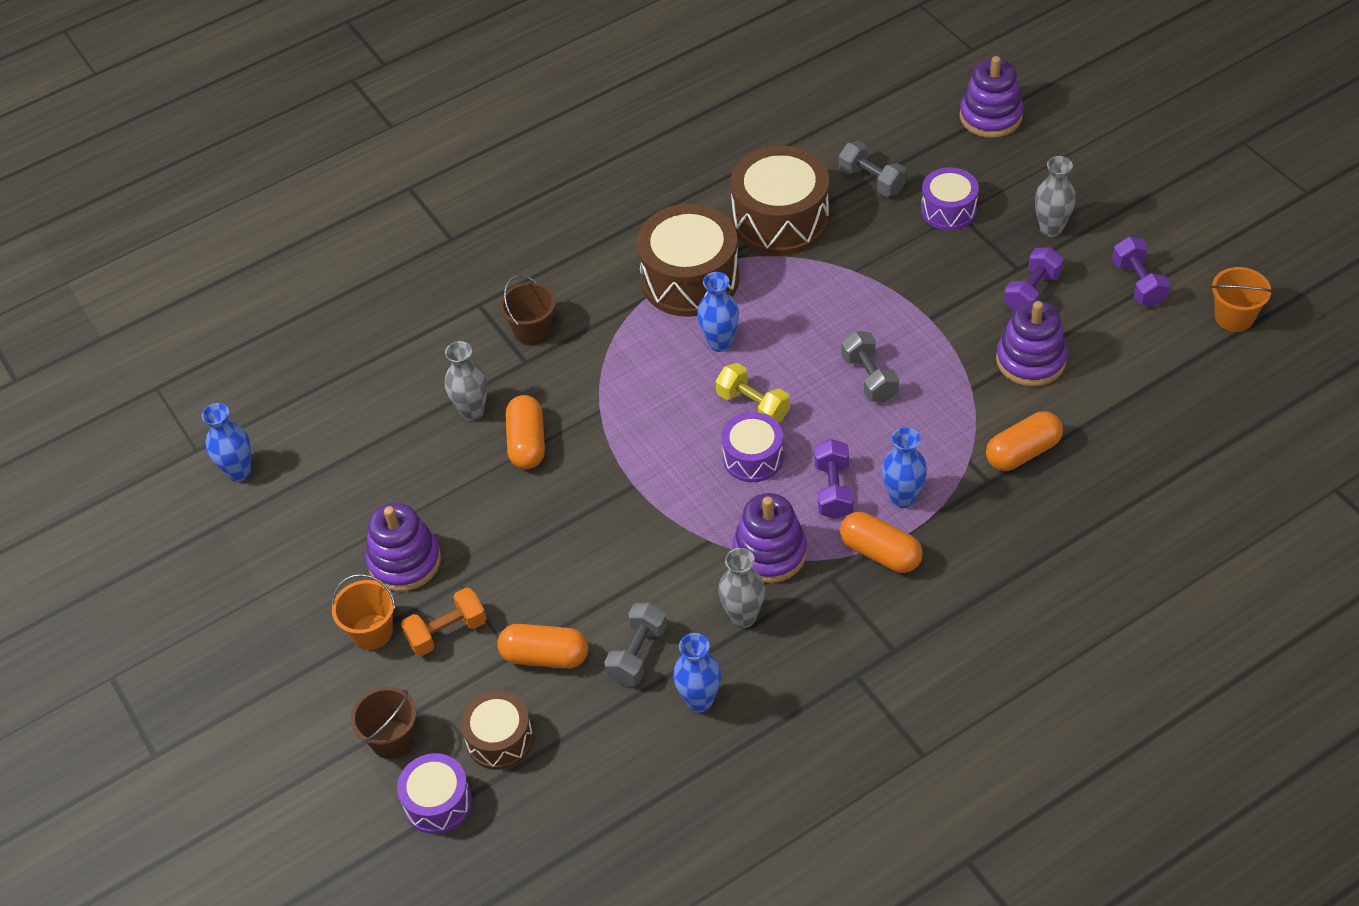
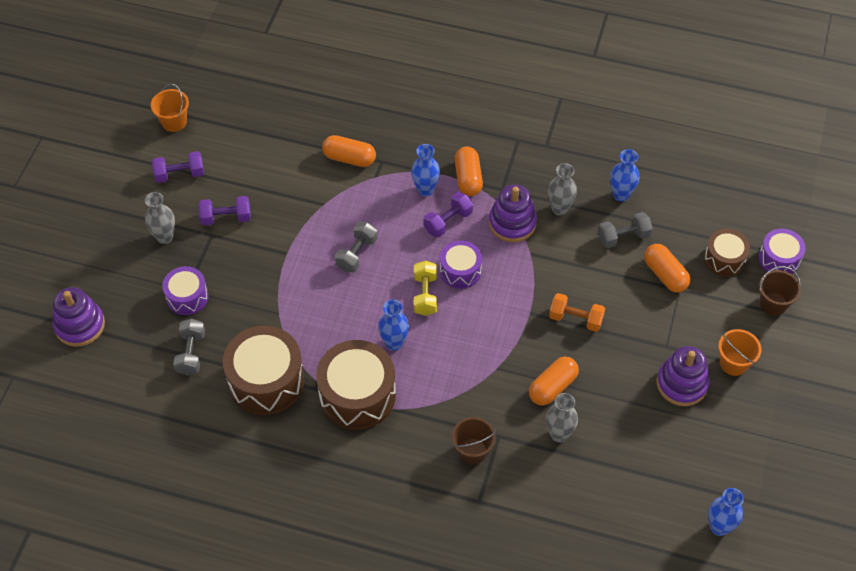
camera: 135 degrees left, 5 degrees up
(447, 632) = (698, 328): orange dumbbell -> orange dumbbell (575, 319)
(1030, 360) = (280, 190): purple stacking toy -> none
(1138, 283) = (180, 174): purple dumbbell -> purple dumbbell turned 45 degrees clockwise

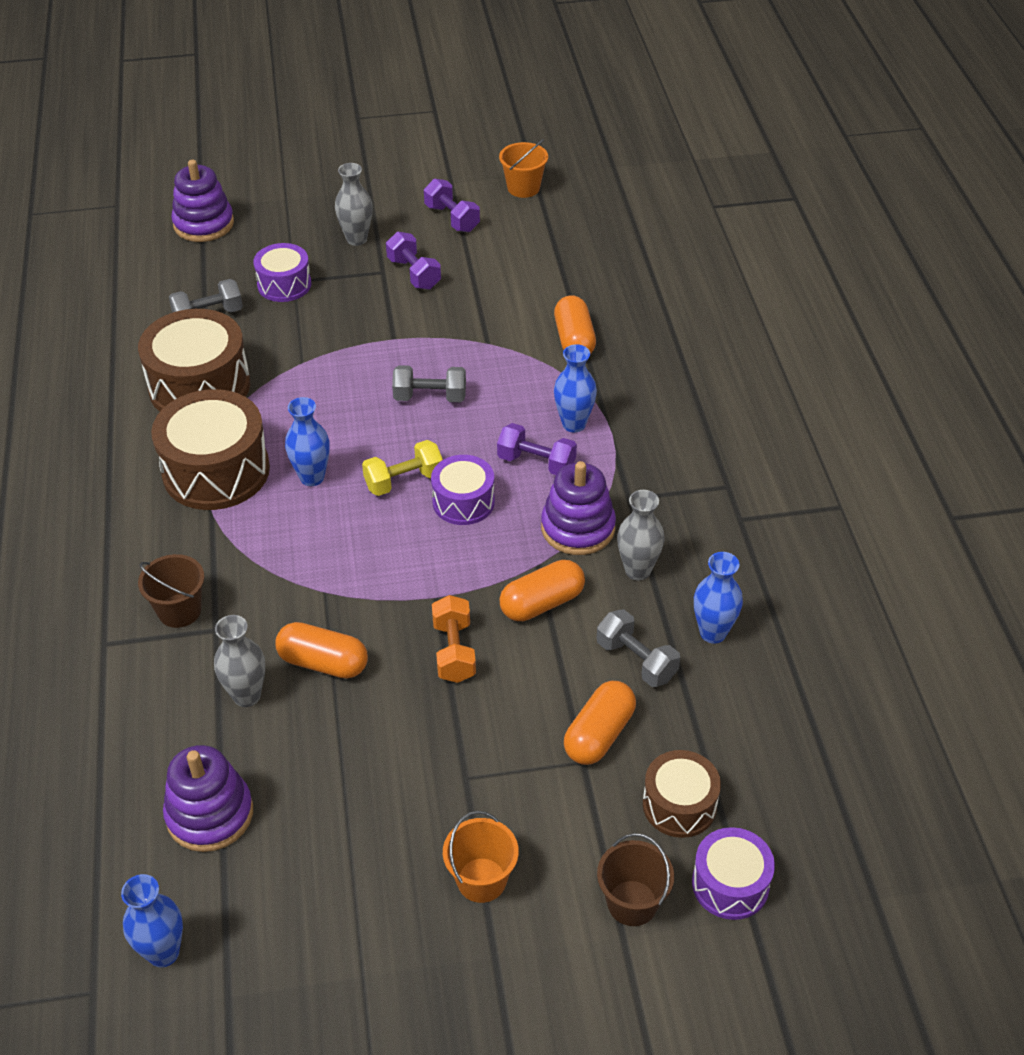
camera: 65 degrees right, 10 degrees down
(468, 178) = (622, 458): orange capsule -> orange capsule (542, 603)
(681, 384) = (406, 820): purple stacking toy -> purple stacking toy (210, 814)

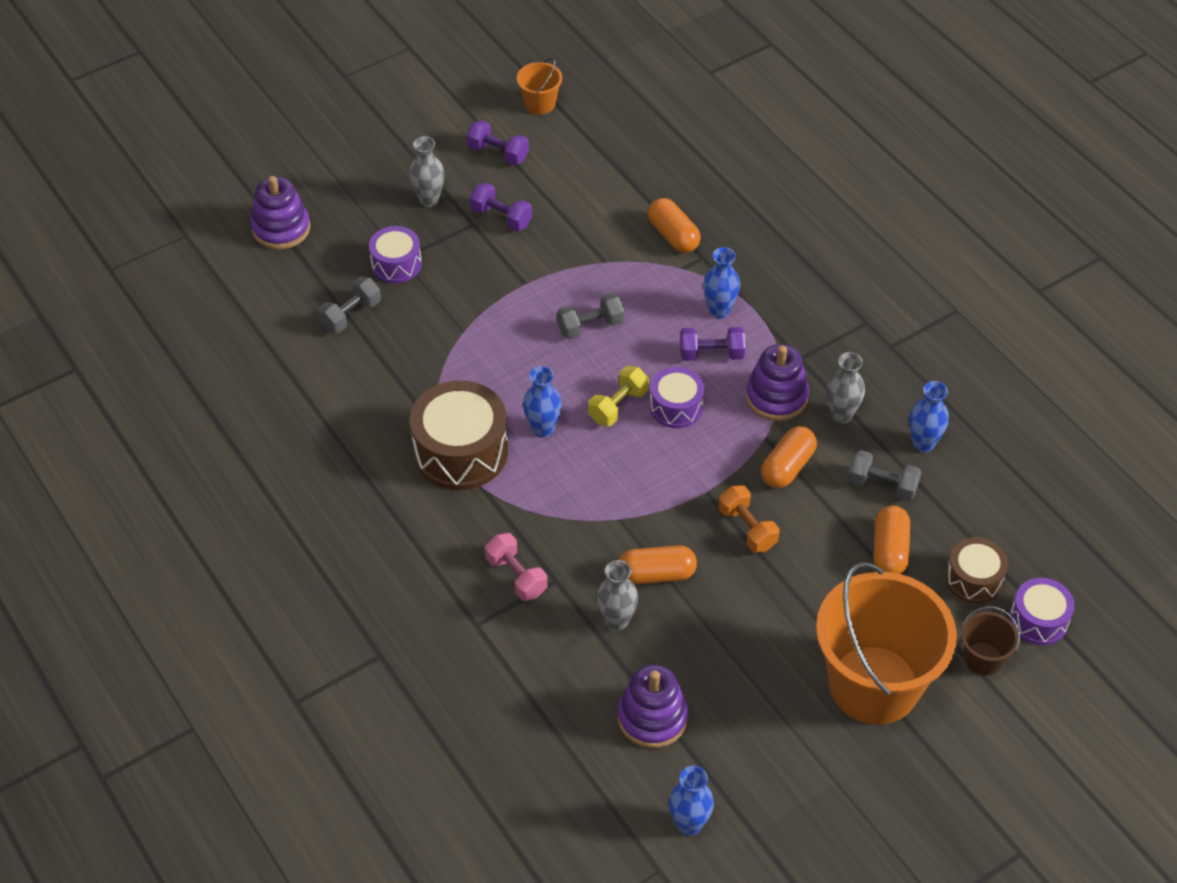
camera: 25 degrees left, 5 degrees up
(179, 610) = (516, 576): brown bucket -> pink dumbbell
(199, 386) = (392, 382): brown drum -> none
(481, 880) = (874, 685): orange bucket -> orange bucket, size x2.35

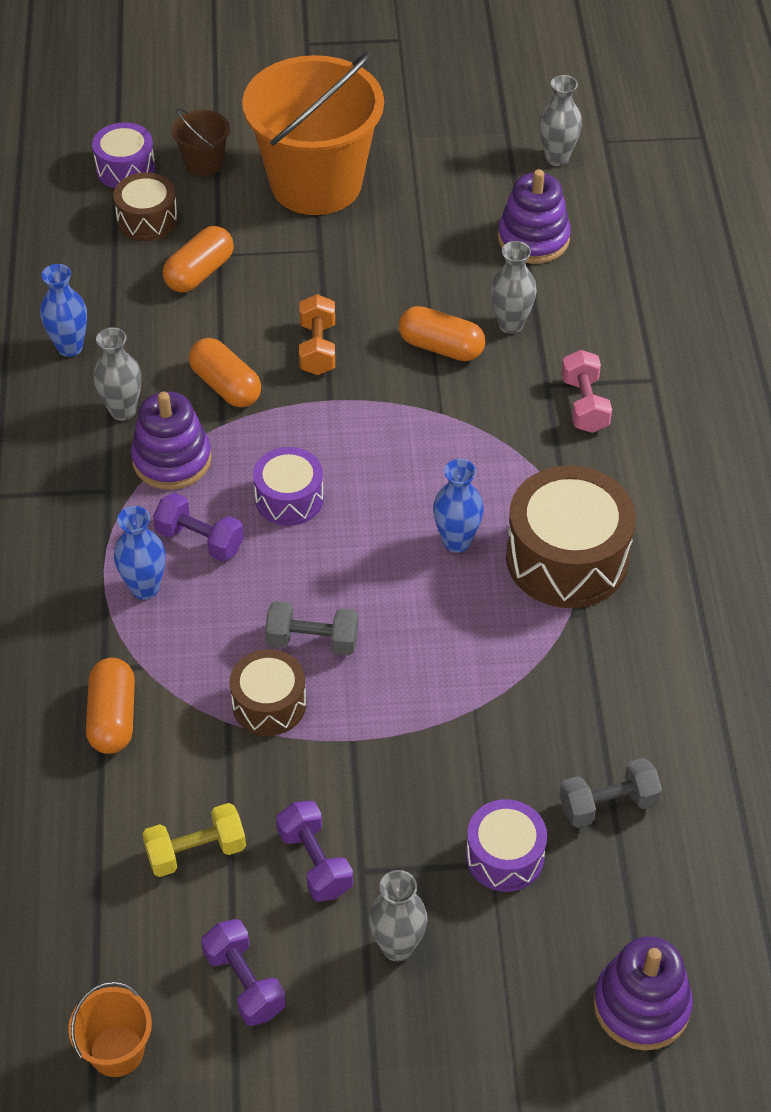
camera: 150 degrees left, 0 degrees up
(589, 281) = (269, 704): none -> brown drum
(618, 406) = (353, 529): yellow dumbbell -> yellow dumbbell (196, 851)
(689, 824) = (557, 158): blue vase -> grey vase
(787, 467) = (226, 386): orange capsule -> orange capsule turned 75 degrees clockwise
(882, 485) = (149, 328): grey dumbbell -> none

